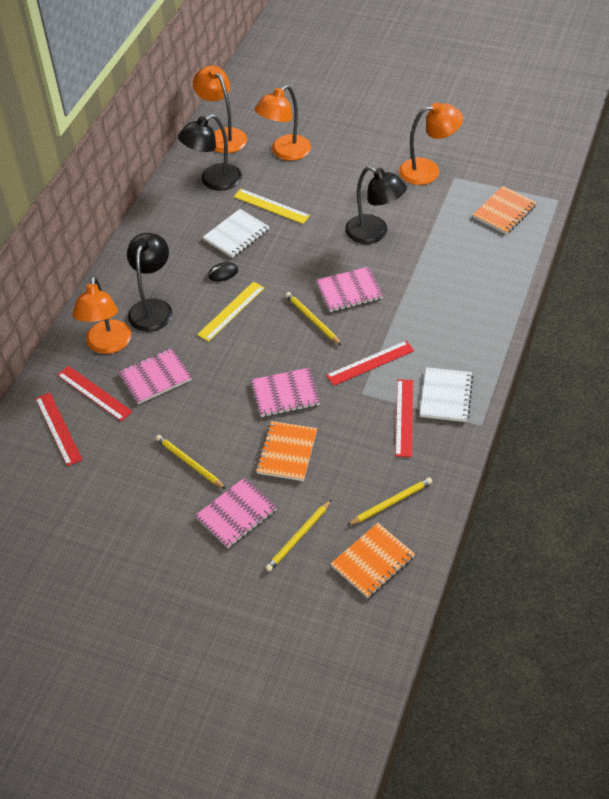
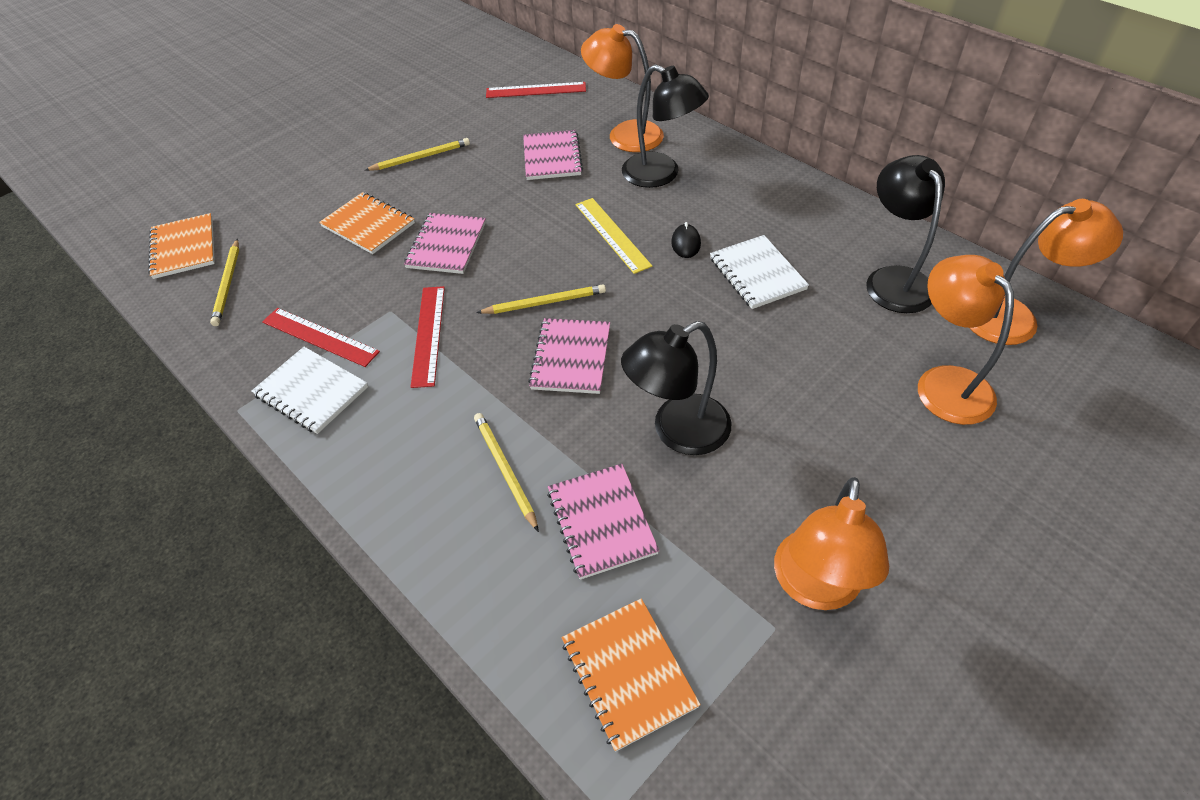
camera: 115 degrees right, 0 degrees up
(94, 393) = (563, 116): red ruler -> none
(236, 514) = (333, 173): pink notebook -> pink notebook (601, 521)
(271, 206) = (805, 327): yellow ruler -> none
(298, 537) = (265, 206): yellow pencil -> yellow pencil (505, 470)

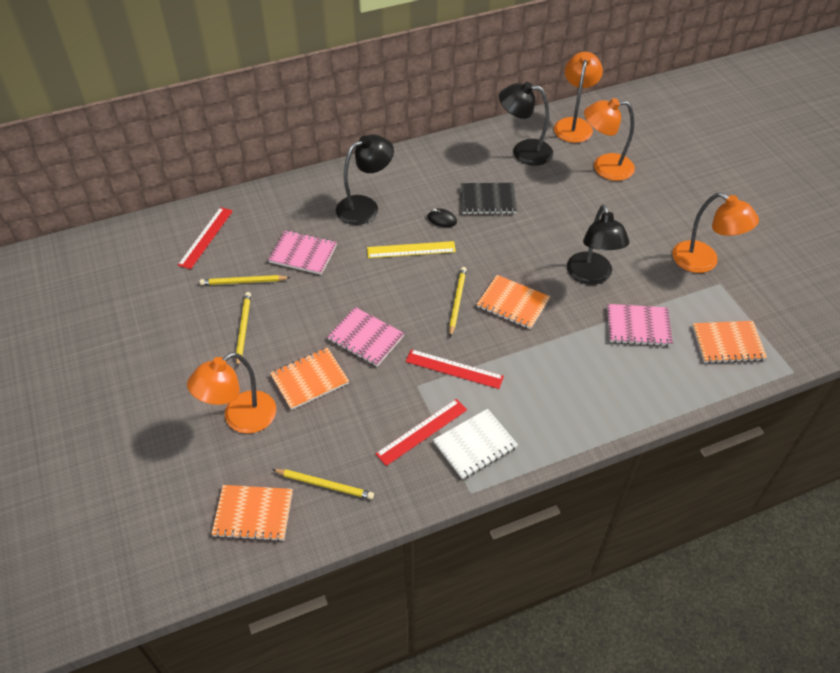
camera: 70 degrees left, 0 degrees up
(505, 470) = (587, 358): yellow pencil -> yellow pencil (243, 282)
(571, 357) = (513, 303): pink notebook -> orange notebook
(625, 134) = (305, 208): orange lamp -> orange lamp (241, 419)
(757, 274) = (488, 200): white notebook -> black notebook

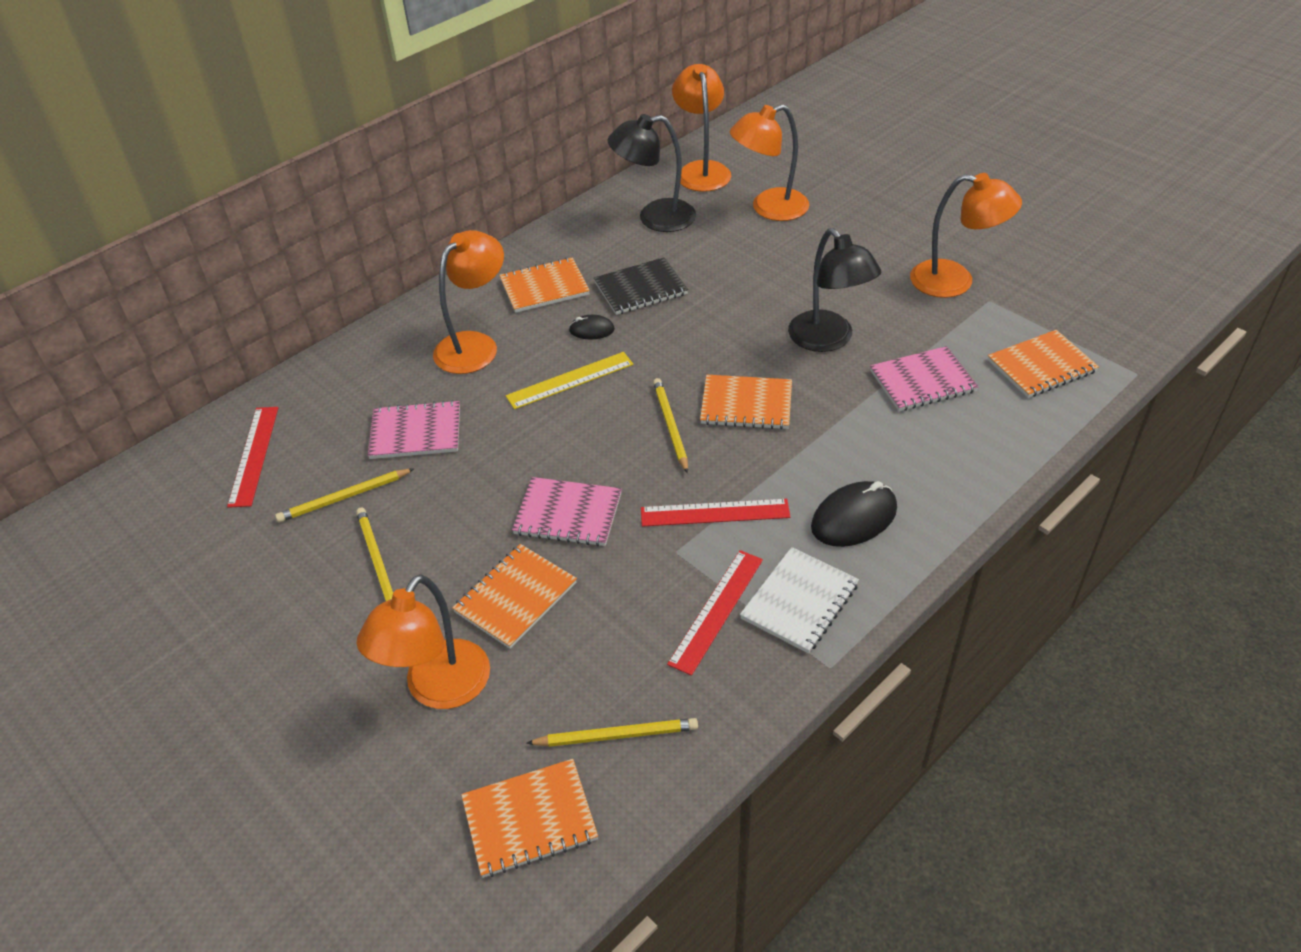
camera: 20 degrees left, 5 degrees down
(365, 206) = (475, 345): black lamp -> orange lamp
(427, 180) = (544, 287): none -> orange notebook
(539, 404) = (854, 518): none -> black mouse

